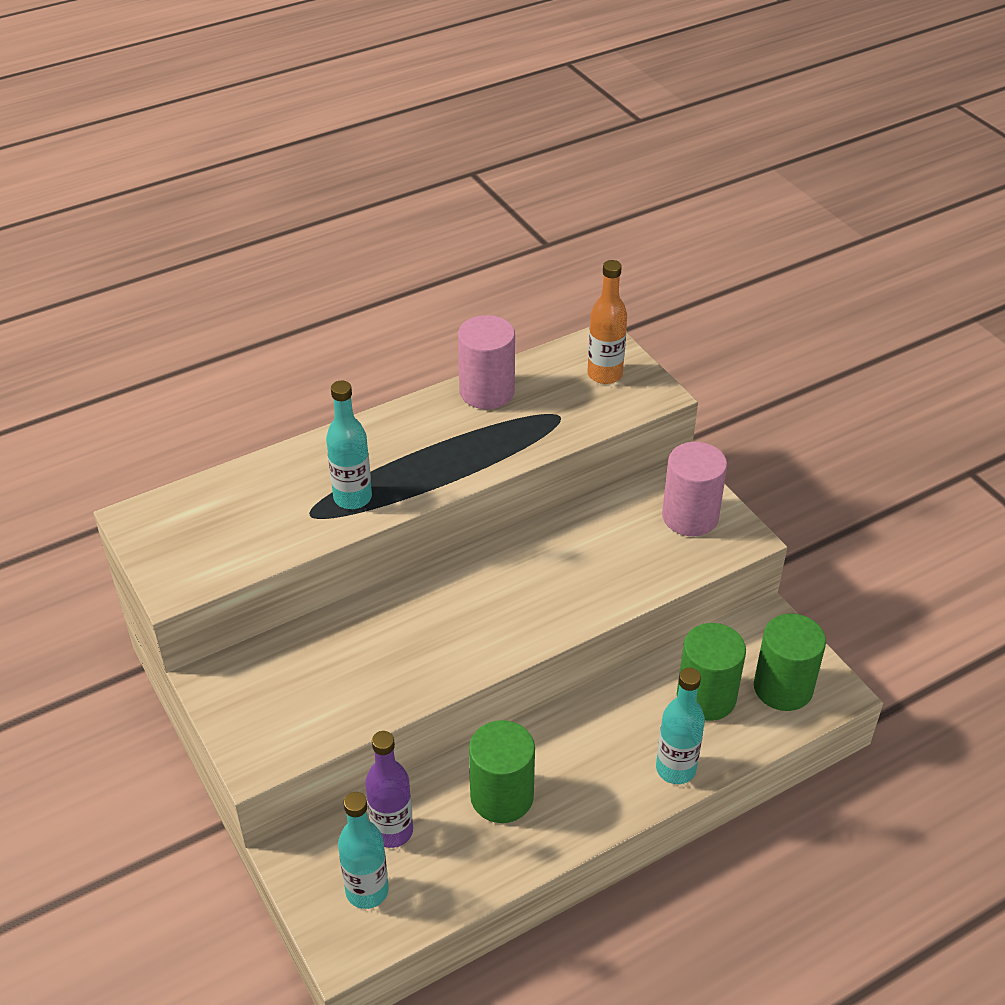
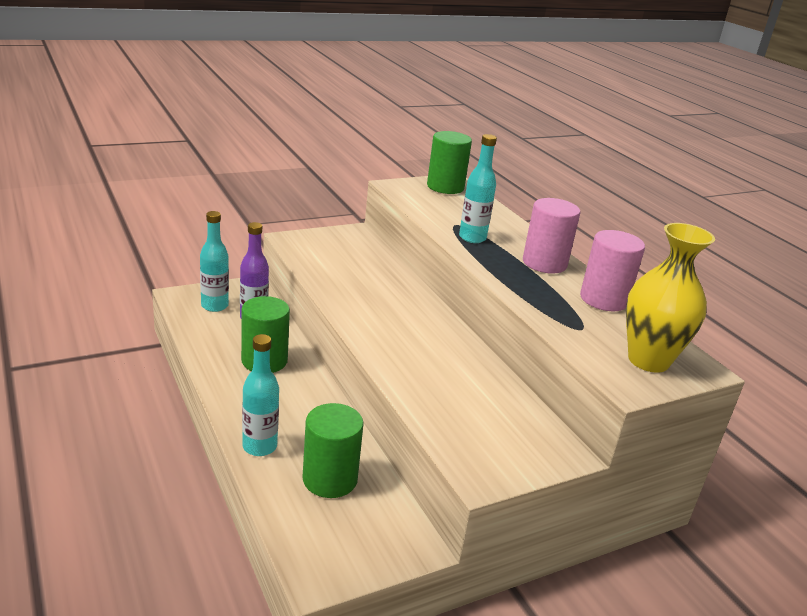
camera: 90 degrees right, 15 degrees down
(604, 374) = (648, 360): orange bottle -> yellow vase
(690, 517) = (507, 445): pink cylinder -> pink cylinder (544, 263)
(783, 688) = (330, 535): green cylinder -> green cylinder (445, 187)

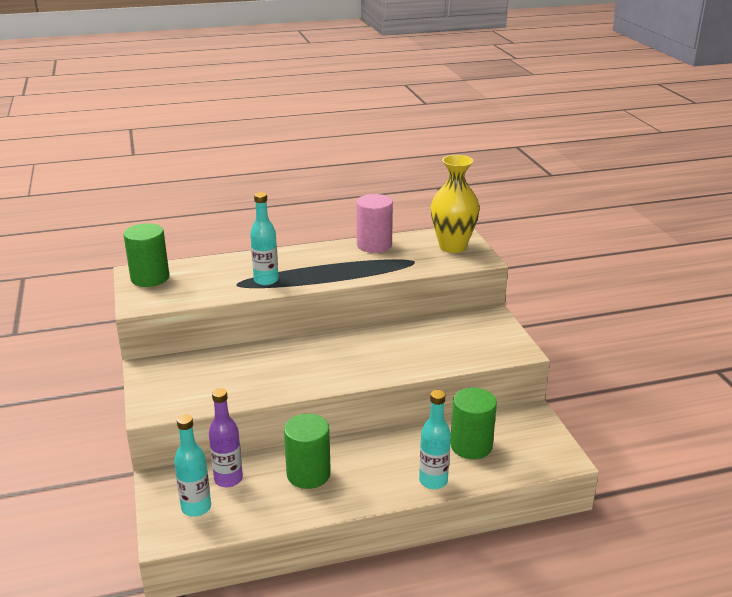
camera: 75 degrees left, 0 degrees up
(544, 263) = (316, 257): pink cylinder -> none

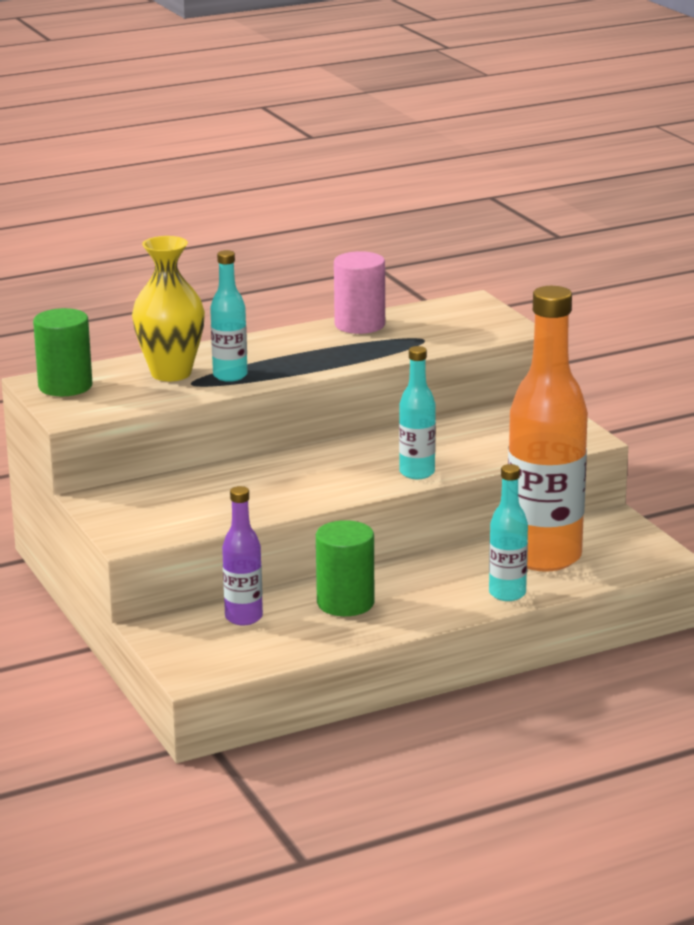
camera: 10 degrees left, 5 degrees down
(196, 507) = (217, 647): turquoise bottle -> turquoise bottle (417, 473)
(452, 246) = (470, 318): yellow vase -> yellow vase (171, 373)
(471, 446) = (544, 557): green cylinder -> orange bottle

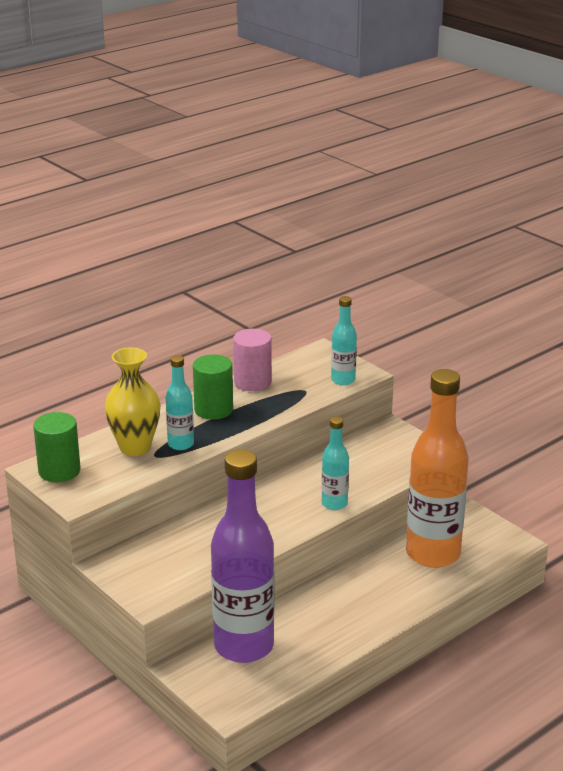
camera: 15 degrees left, 5 degrees up
(243, 617) = (244, 646): purple bottle -> purple bottle, size x2.09
(345, 603) = (312, 620): green cylinder -> green cylinder (213, 410)
(507, 594) = (423, 592): turquoise bottle -> turquoise bottle (343, 380)

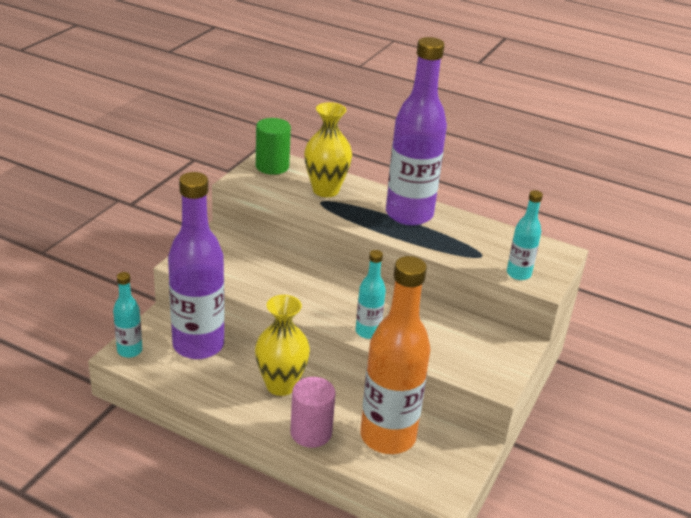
camera: 65 degrees right, 5 degrees up
(181, 444) = (345, 209): turquoise bottle -> turquoise bottle (129, 350)
(213, 410) = (409, 214): green cylinder -> purple bottle
(252, 382) = (470, 225): pink cylinder -> pink cylinder (311, 432)
(335, 602) = (281, 385): none -> yellow vase

